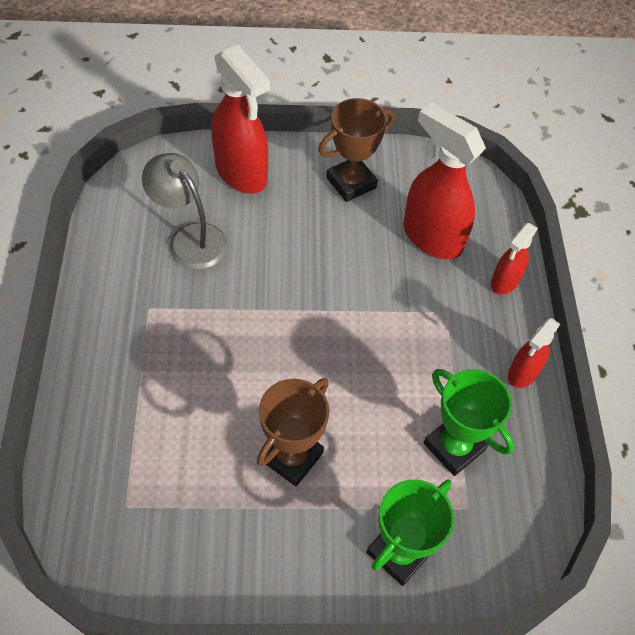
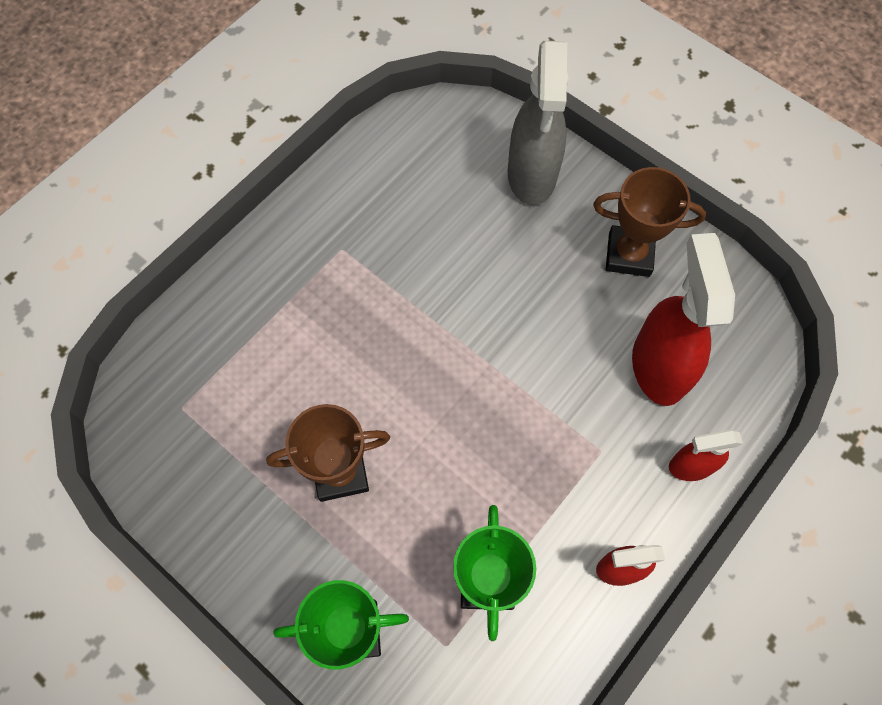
camera: 45 degrees right, 10 degrees up
(190, 238) = (431, 208): grey lamp -> none
(242, 174) = (532, 175): red spray bottle -> grey spray bottle

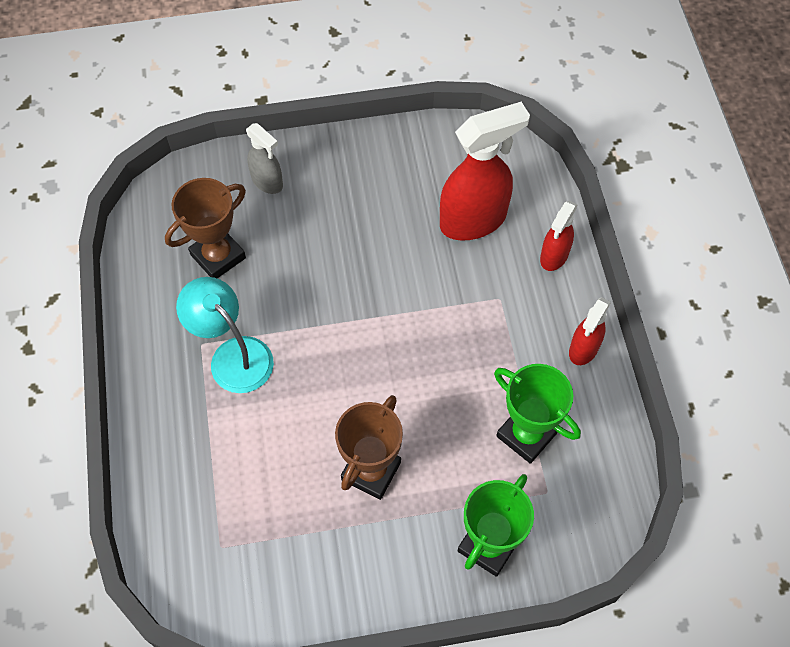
camera: 50 degrees left, 5 degrees down
(352, 280) = (233, 355): none -> turquoise lamp
(532, 175) = (267, 182): grey spray bottle -> grey spray bottle, size x0.54
(629, 254) = (382, 173): brown trophy -> brown trophy (218, 256)
(658, 366) = (474, 220): red spray bottle -> red spray bottle turned 120 degrees clockwise

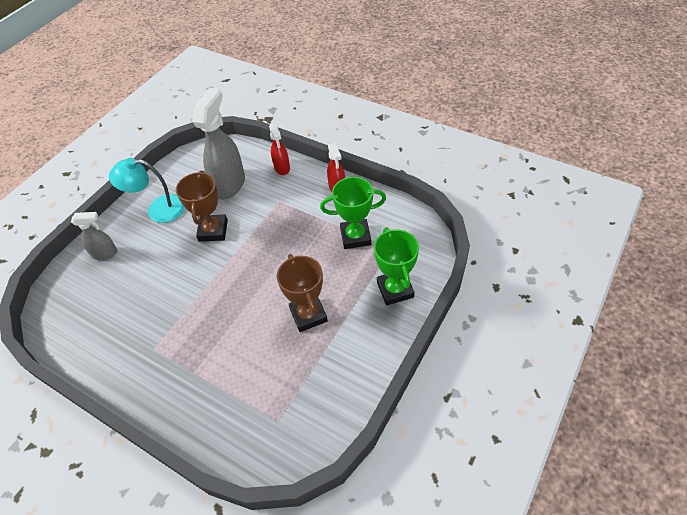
camera: 45 degrees left, 10 degrees down
(218, 256) = (115, 305): brown trophy -> brown trophy (213, 230)
(233, 355) = (178, 337): turquoise lamp -> turquoise lamp (158, 209)
(474, 220) = (230, 184): red spray bottle -> grey spray bottle

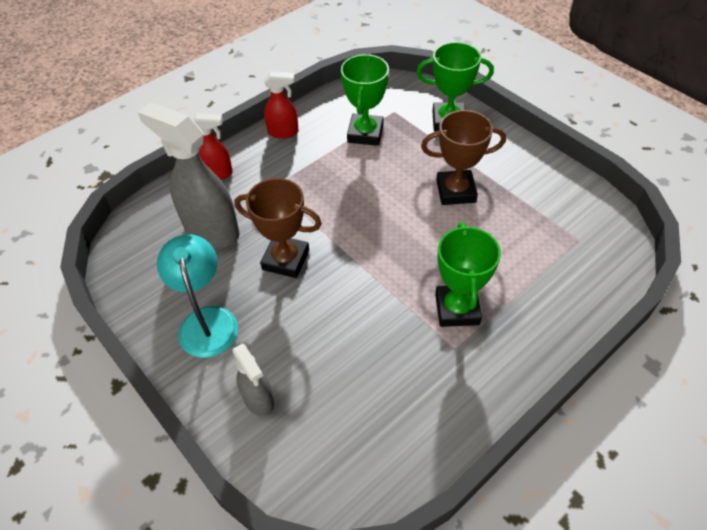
camera: 75 degrees left, 0 degrees up
(105, 253) = (258, 400): grey spray bottle -> grey spray bottle turned 135 degrees clockwise
(158, 209) = (206, 320): turquoise lamp -> turquoise lamp turned 150 degrees clockwise
(187, 343) = (457, 309): none -> green trophy

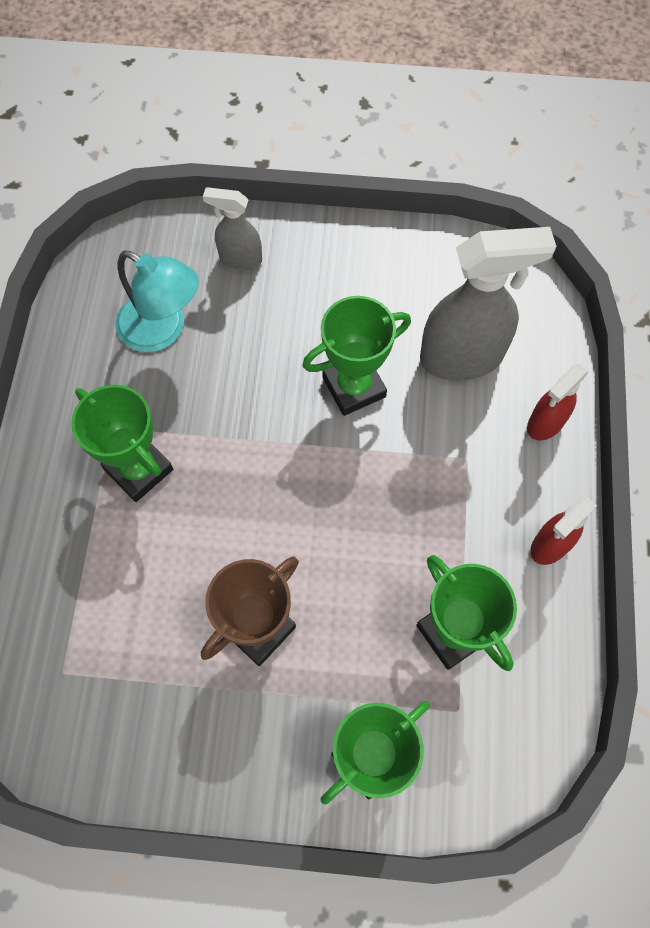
camera: 135 degrees right, 15 degrees up
(206, 320) = (356, 279): turquoise lamp -> turquoise lamp (163, 330)
(285, 260) = (354, 387): brown trophy -> green trophy

